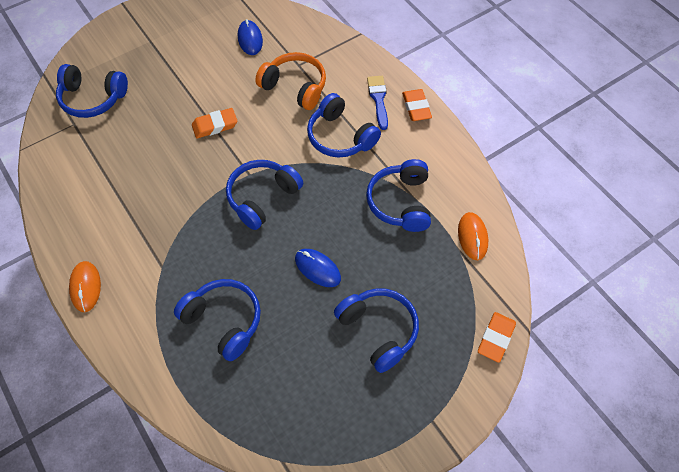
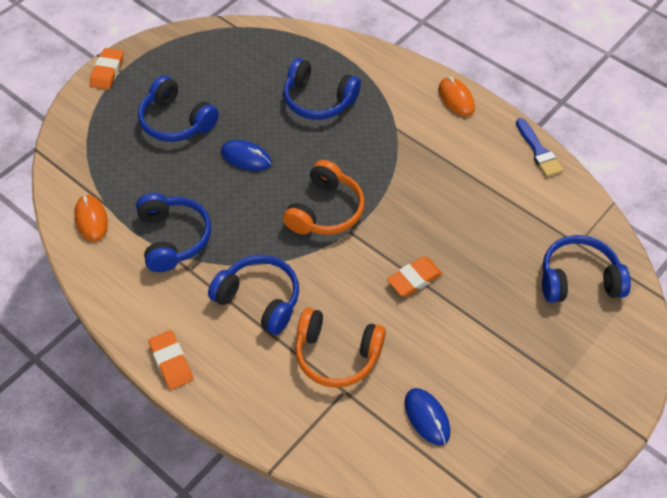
camera: 165 degrees right, 5 degrees down
(262, 197) = (325, 210): blue headphones -> orange headphones
(378, 99) = (222, 362): blue brush -> blue brush (538, 151)
(496, 338) = (67, 137): orange eraser -> orange eraser (107, 71)

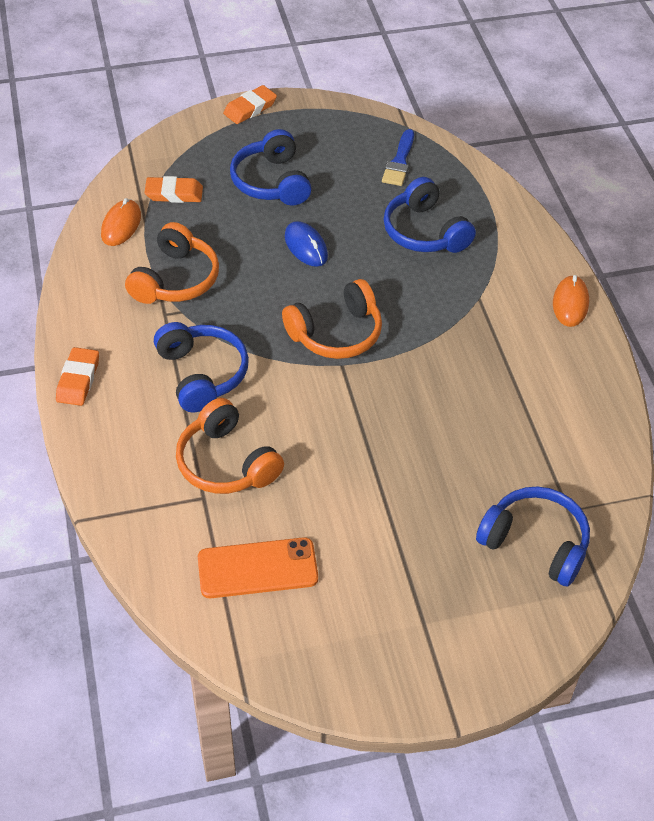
camera: 35 degrees right, 5 degrees down
(173, 238) = (175, 279): blue headphones -> orange headphones
(414, 279) = (364, 442): orange eraser -> orange eraser (174, 194)
(427, 417) = (257, 568): blue mouse -> orange phone
(538, 151) = (613, 399): blue brush -> blue brush (399, 162)

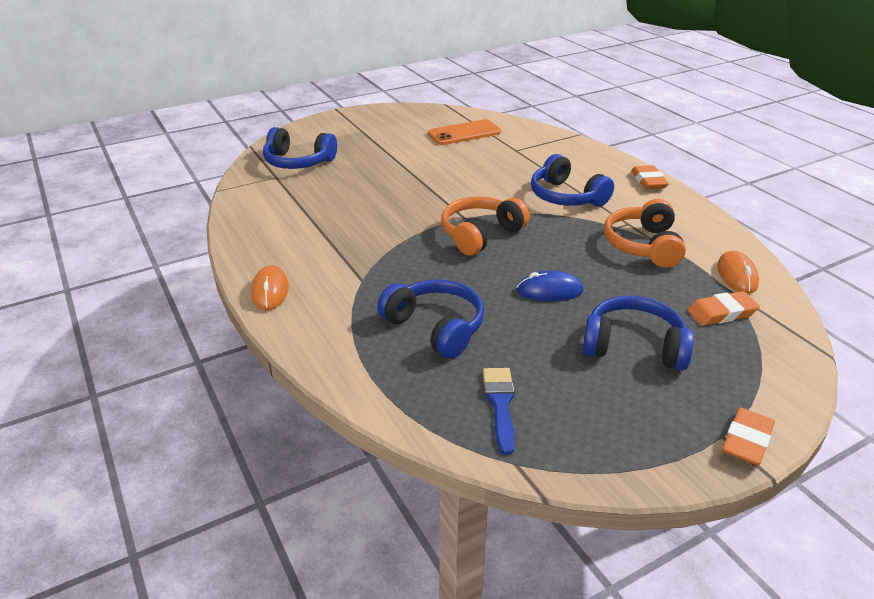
camera: 165 degrees right, 15 degrees down
(226, 463) = (513, 163): orange headphones -> none
(271, 182) = (633, 346): blue headphones -> blue headphones turned 45 degrees counterclockwise
(306, 246) = (549, 291): blue mouse -> blue mouse turned 45 degrees counterclockwise

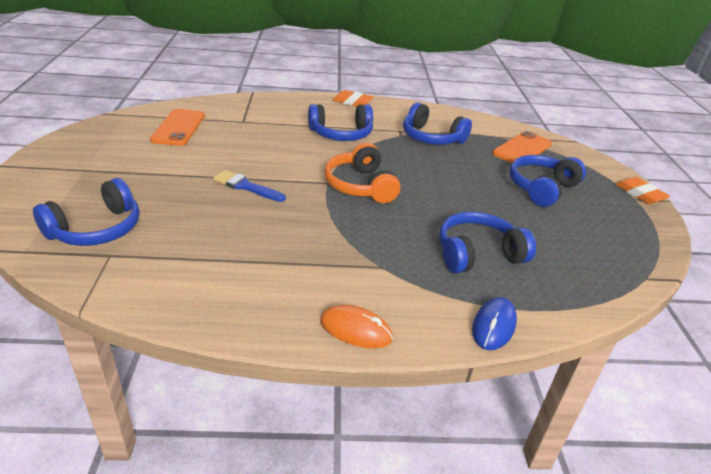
camera: 65 degrees left, 0 degrees up
(500, 404) = (584, 261): blue brush -> blue brush (246, 186)
(549, 291) = (461, 190): blue mouse -> blue mouse (494, 326)
(643, 245) = (431, 138): orange headphones -> blue headphones
(721, 313) = (522, 149): orange eraser -> orange phone
(737, 275) = (487, 128): orange mouse -> none

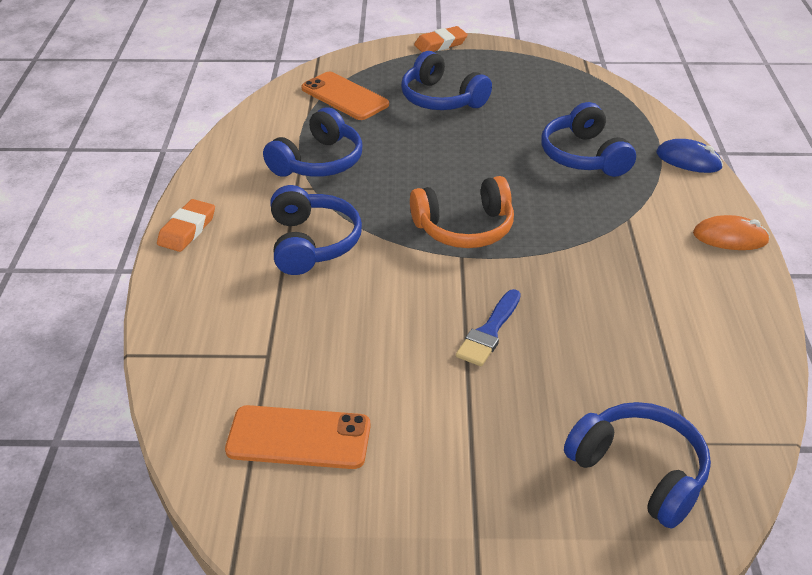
camera: 85 degrees left, 5 degrees up
(355, 330) = (730, 237): orange mouse -> orange mouse turned 75 degrees clockwise

